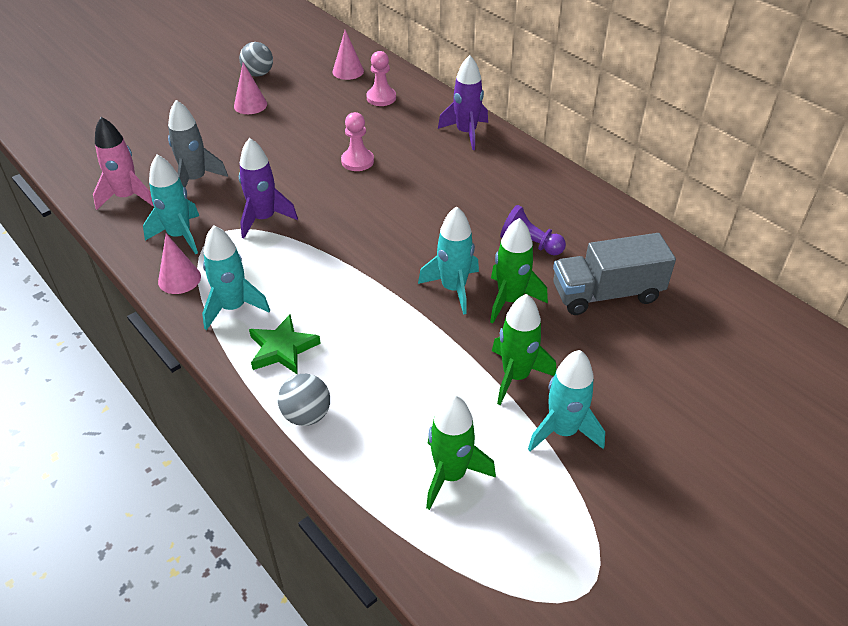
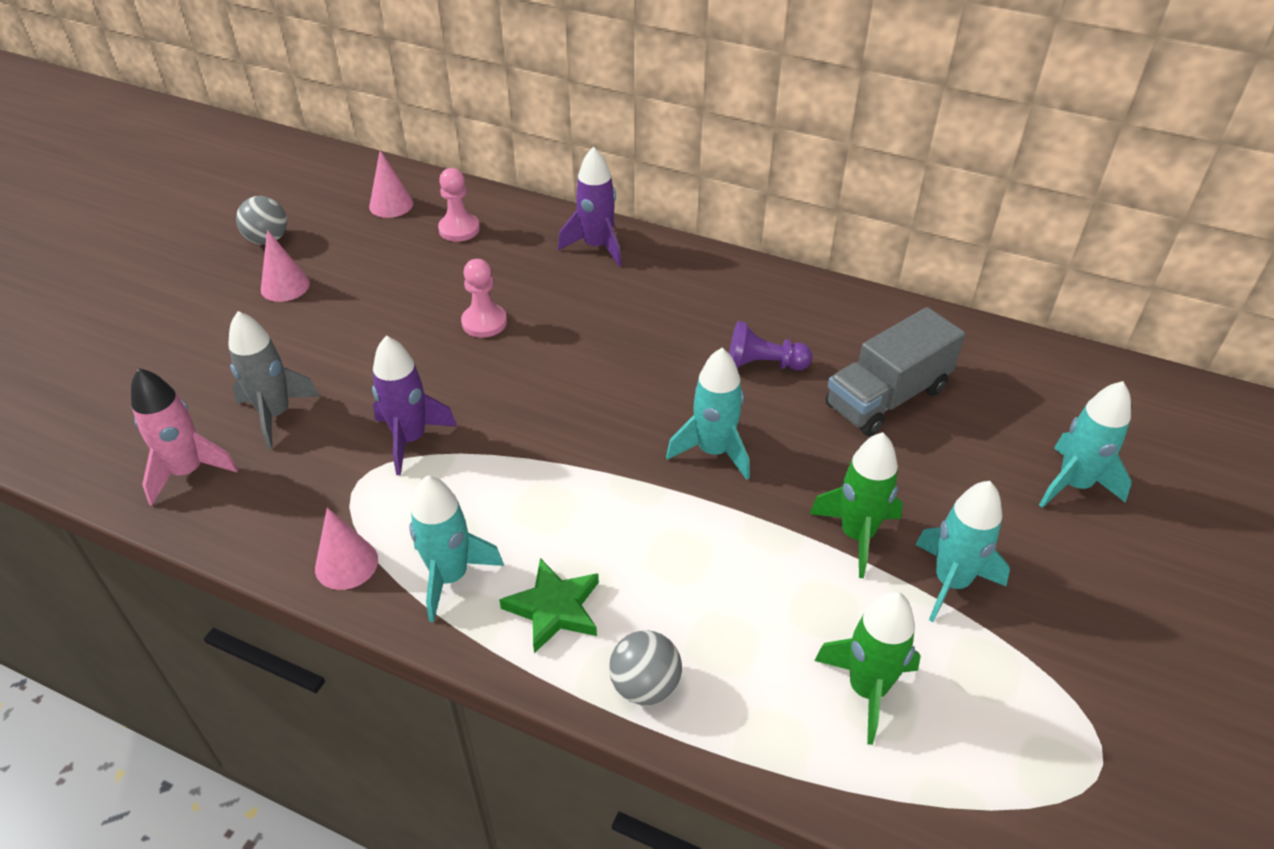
camera: 25 degrees left, 0 degrees up
(180, 236) = (305, 502): turquoise rocket -> turquoise rocket (1073, 484)
(510, 300) = (788, 442): green rocket -> none

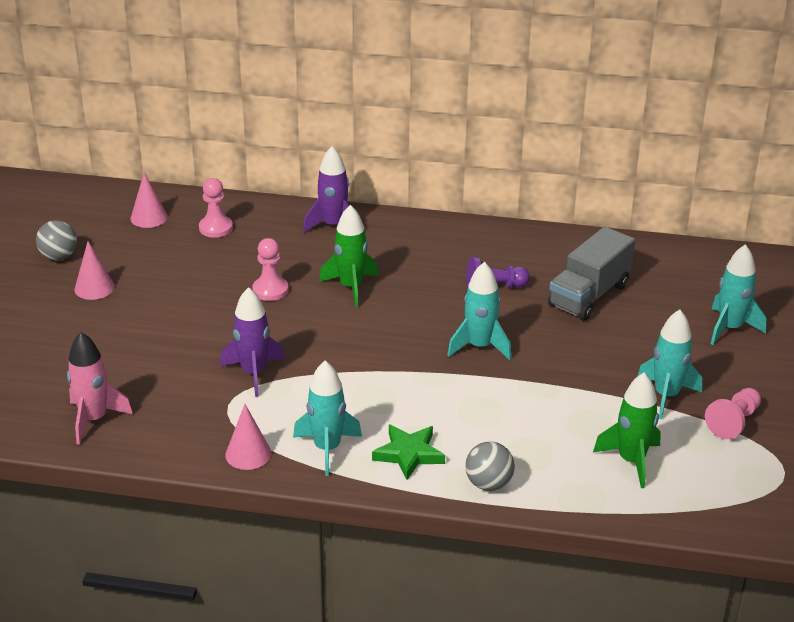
camera: 15 degrees left, 10 degrees down
(275, 414) = (140, 374): grey rocket -> none
(856, 535) = (596, 380): green rocket -> green rocket (351, 287)
(1041, 650) = (733, 422): none -> pink pawn

